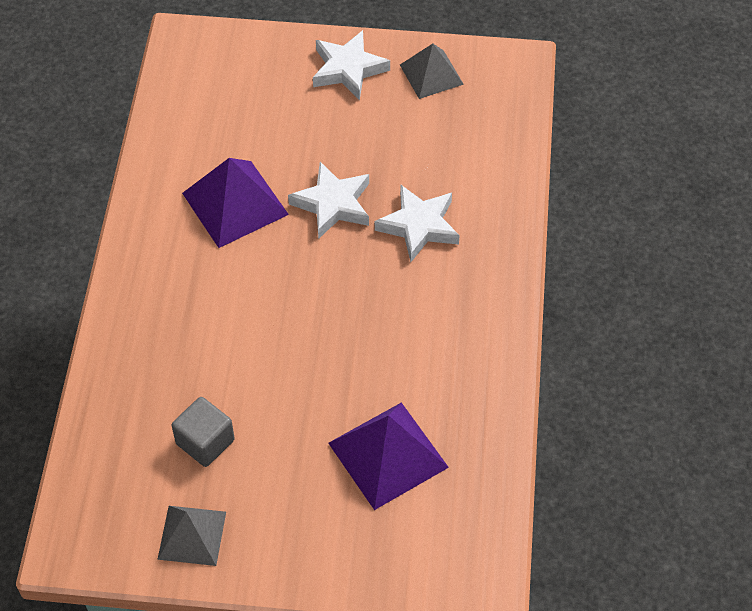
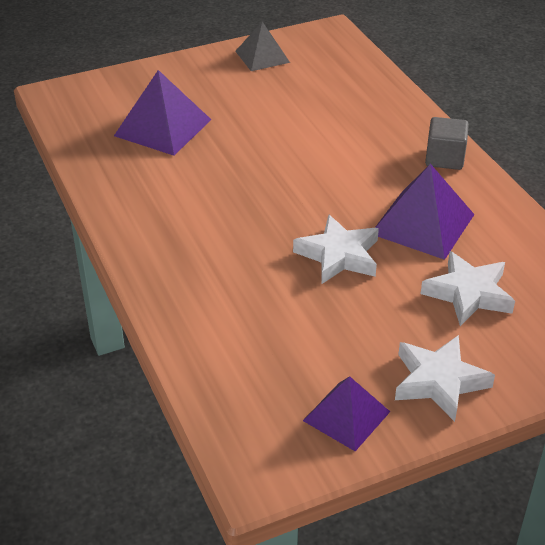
camera: 150 degrees right, 15 degrees down
(205, 442) = (296, 93): grey cube -> grey cube (444, 158)
(419, 226) = (247, 269): white star -> white star (468, 294)
(431, 74) = (346, 416): grey pyramid -> purple pyramid

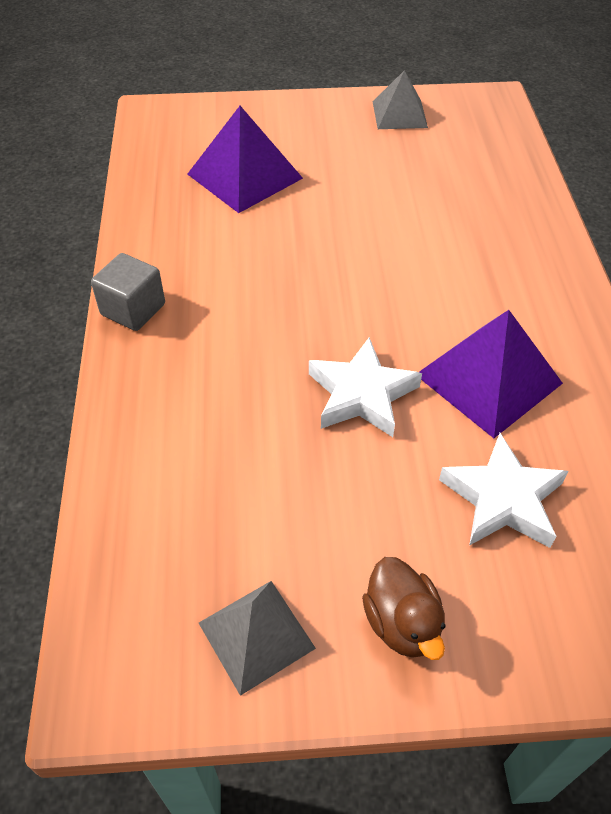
camera: 20 degrees right, 10 degrees up
(346, 416) = (256, 635): purple pyramid -> grey pyramid
(439, 381) = (402, 623): white star -> brown duck
(444, 158) = (558, 294): grey cube -> grey cube (133, 309)

